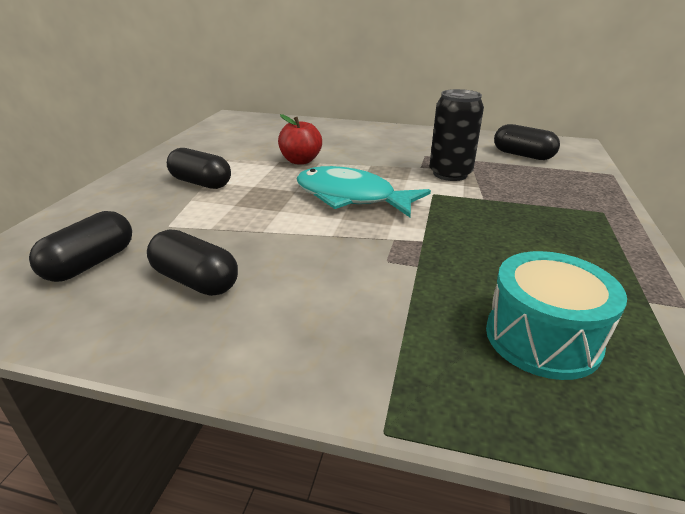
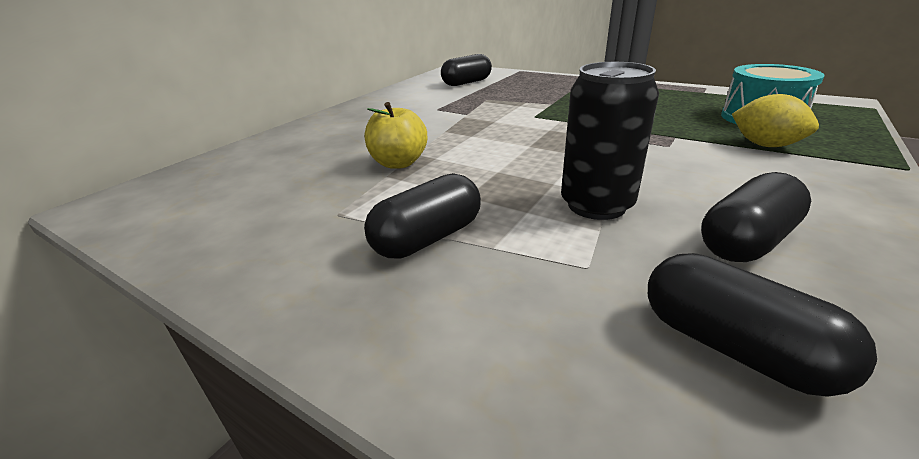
camera: 70 degrees left, 0 degrees up
(300, 161) = (399, 163): red apple -> yellow apple
(351, 197) = (530, 146): turquoise fish -> none
(420, 323) = (765, 145): none -> yellow lemon
(450, 174) = (492, 106): black can -> black can (596, 205)

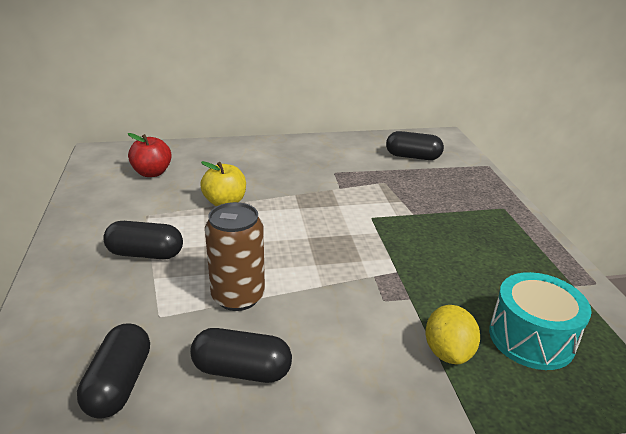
camera: 45 degrees right, 0 degrees up
(247, 184) = (152, 173): none -> red apple
(596, 205) = (238, 296): black can -> brown can

